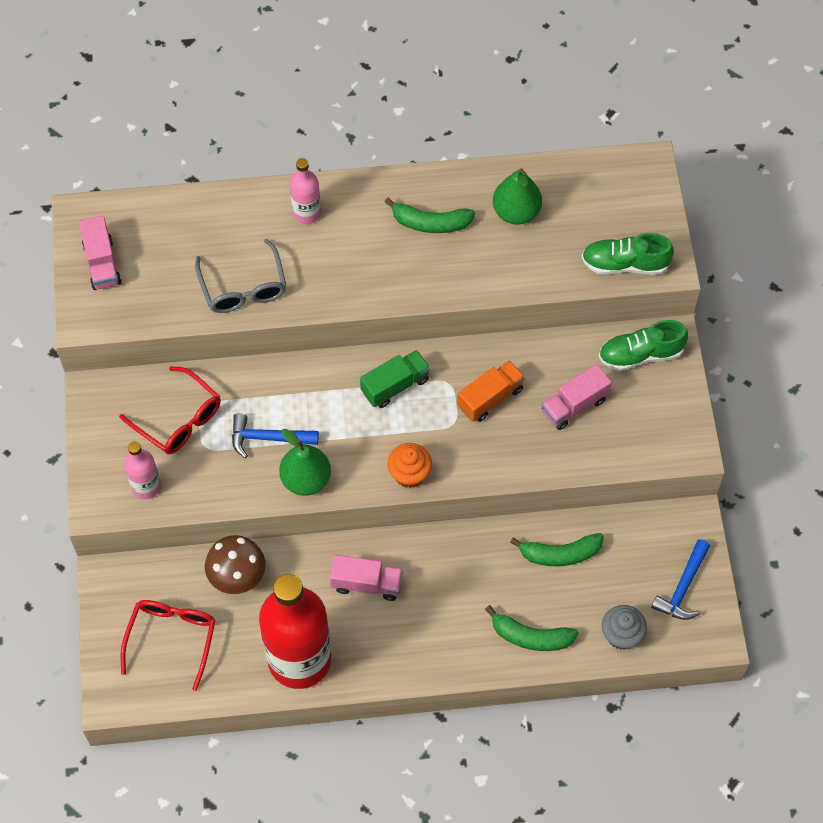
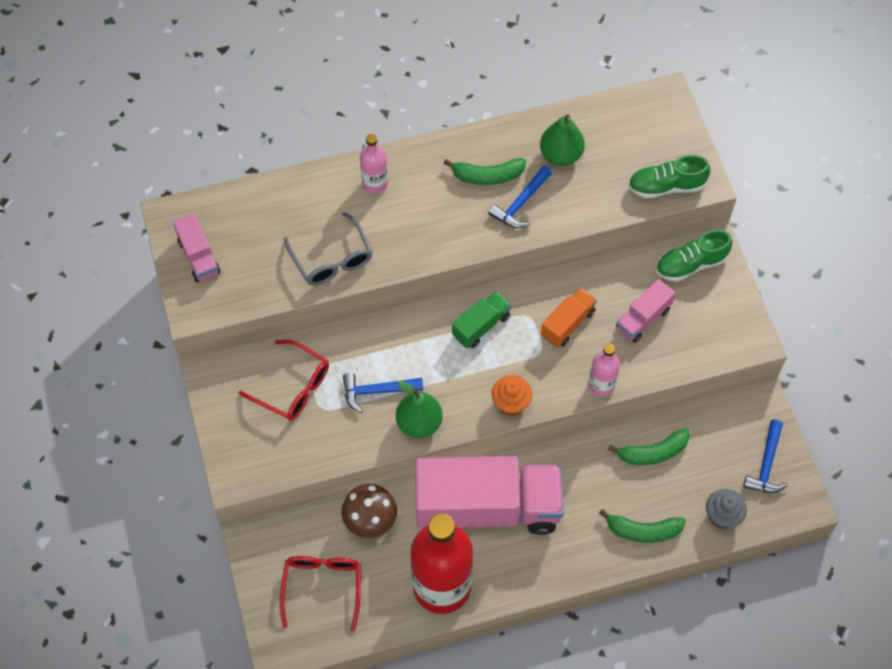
camera: 10 degrees left, 0 degrees up
(146, 486) = (276, 453): pink bottle -> pink bottle (601, 385)
(366, 584) = (487, 508): pink truck -> pink truck, size x2.28
(460, 258) = (520, 203): none -> blue hammer

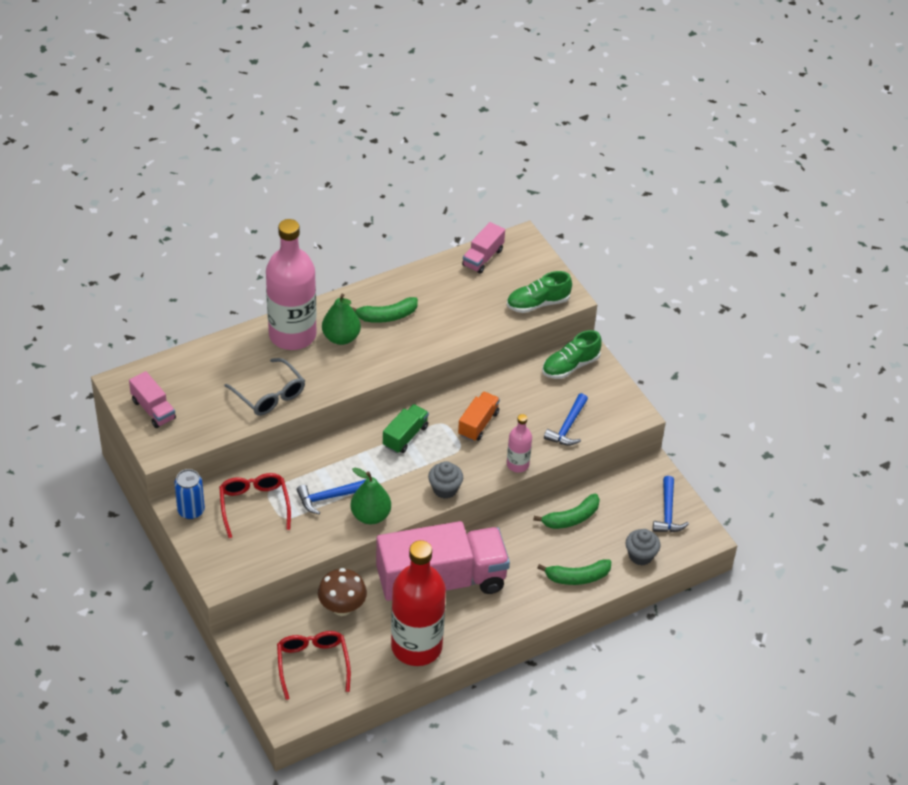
camera: 15 degrees left, 15 degrees down
(222, 381) = (191, 510): none -> blue can
(293, 387) = (254, 505): red glasses -> red glasses turned 120 degrees counterclockwise
(375, 184) = (292, 335): pink bottle -> pink bottle, size x2.13
(511, 403) = (445, 489): orange cupcake -> grey cupcake
(520, 203) = (420, 332): blue hammer -> blue hammer (567, 426)
(561, 155) = (444, 293): green pear -> green pear (341, 337)
(643, 318) = (540, 411): pink truck -> pink truck (483, 257)

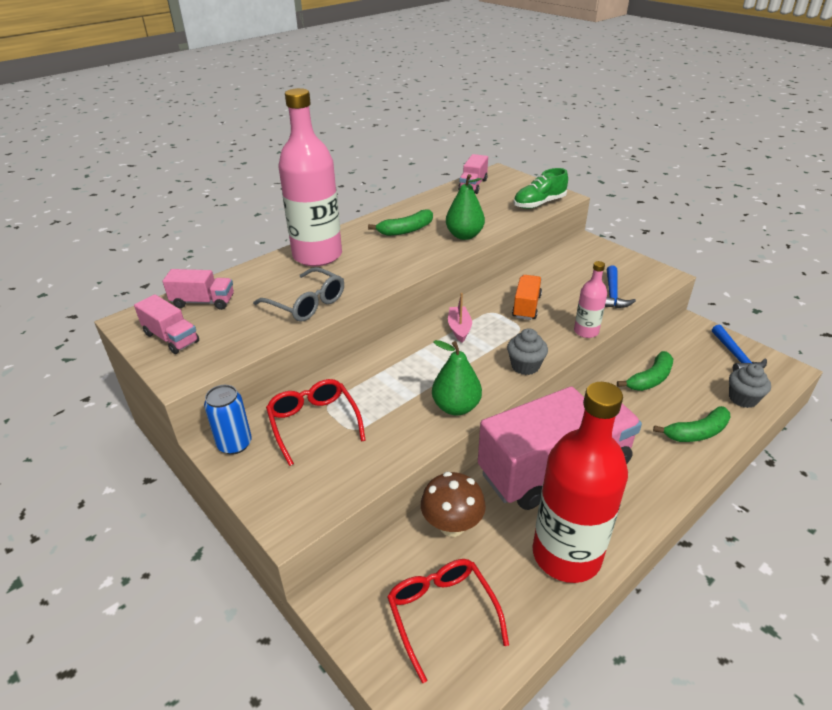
camera: 10 degrees left, 10 degrees down
(182, 374) = (203, 302): none -> pink truck
(328, 497) = (400, 398): blue hammer -> none
(341, 337) = (367, 250): green pear -> green pear (464, 235)
(405, 436) = (459, 328): green truck -> pink boat
(570, 366) = (582, 253): green shoe -> none

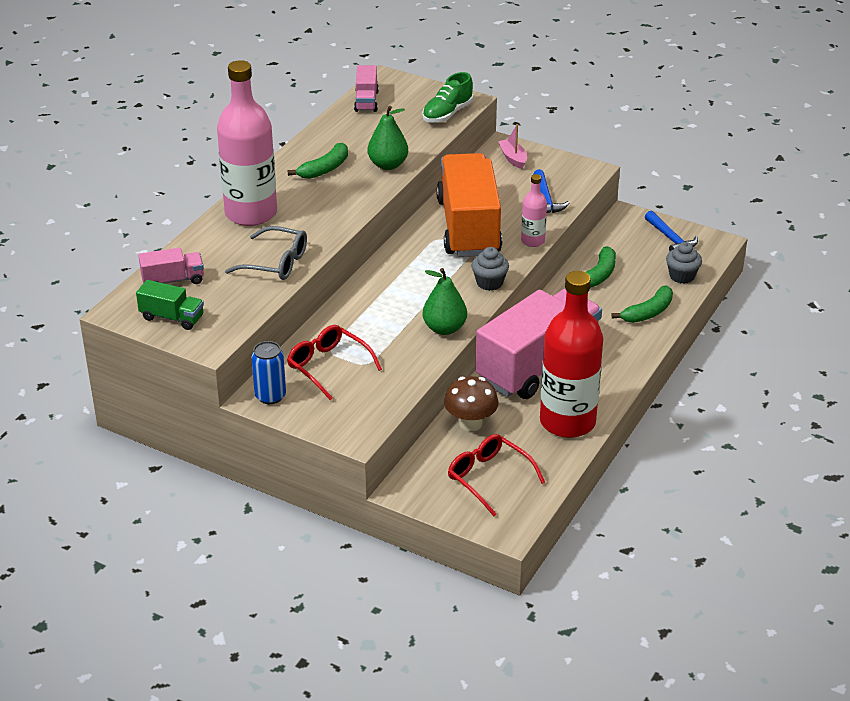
camera: 20 degrees left, 0 degrees up
(171, 338) = (172, 318): pink truck -> green truck
(459, 328) = (414, 261): pink boat -> pink boat (513, 158)
(526, 306) = (468, 227): orange truck -> orange truck, size x2.28

